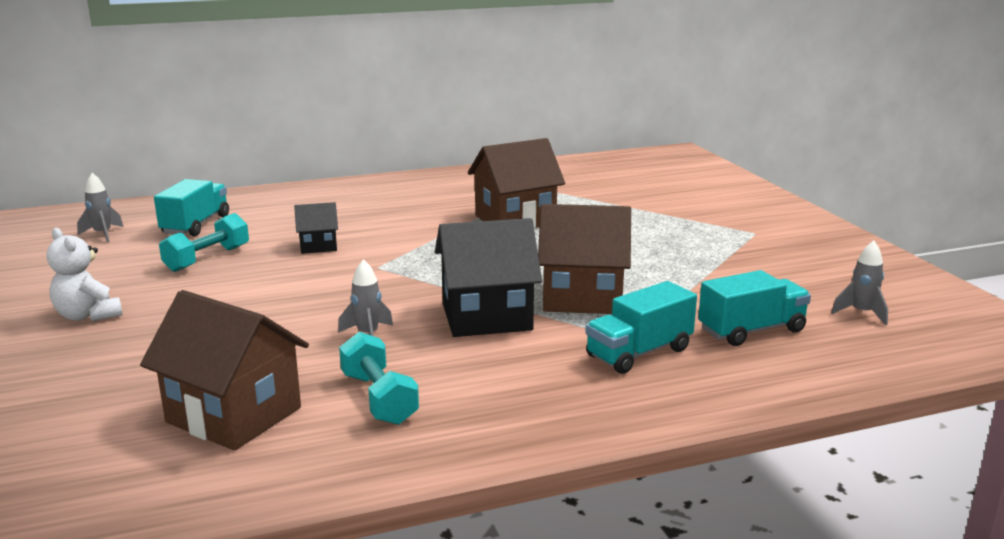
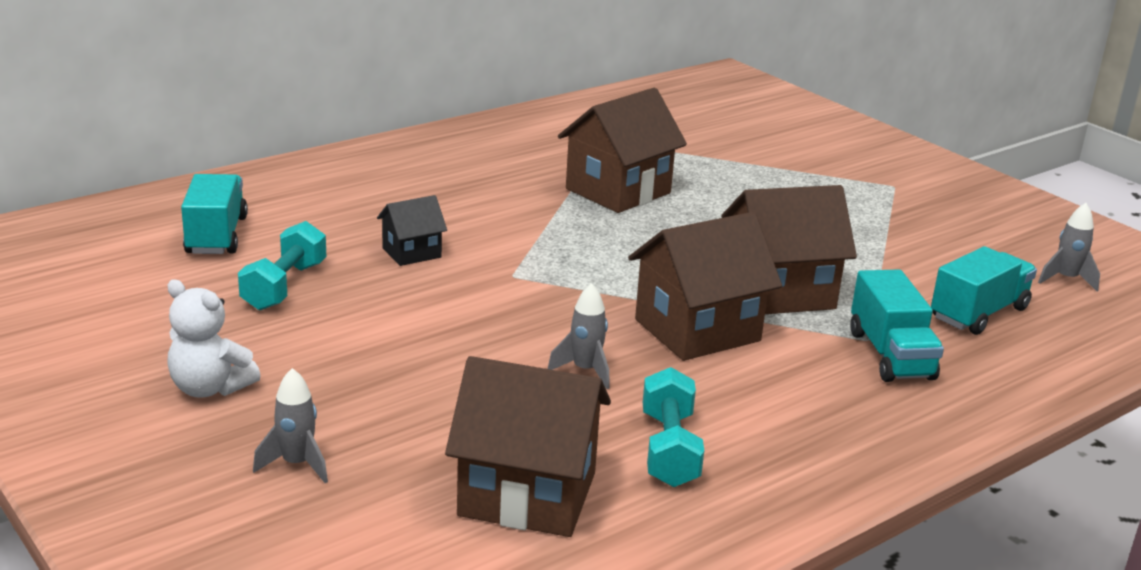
camera: 20 degrees left, 5 degrees up
(103, 234) = (98, 262): grey rocket -> grey rocket (297, 464)
(378, 398) = (669, 449): turquoise dumbbell -> turquoise dumbbell turned 45 degrees clockwise
(487, 317) = (697, 330): black house -> brown house
(639, 353) = (890, 355): turquoise truck -> turquoise truck turned 45 degrees counterclockwise

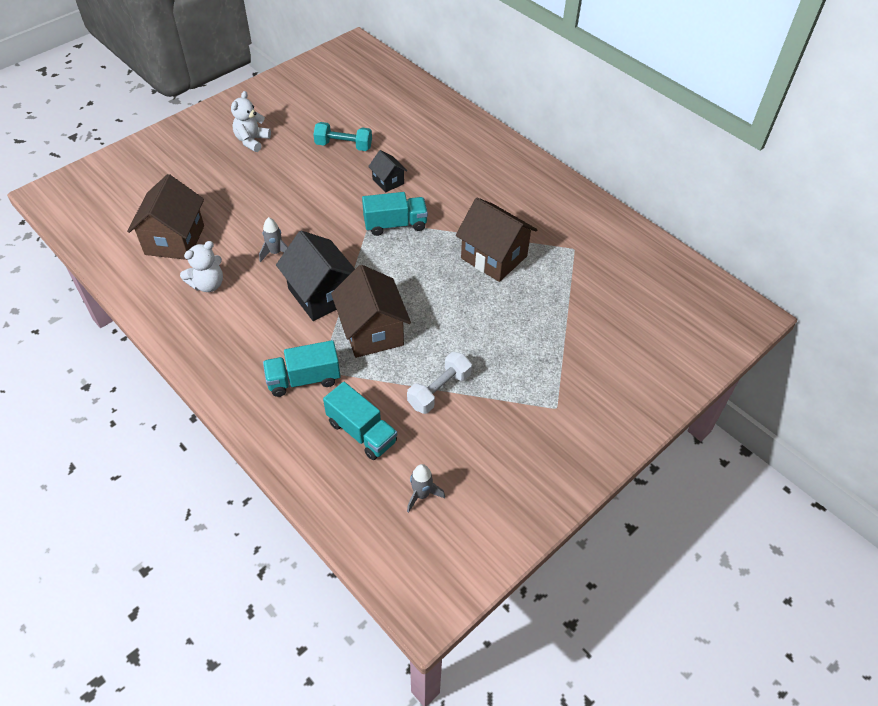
camera: 85 degrees right, 25 degrees up
(216, 236) = (391, 116): turquoise truck -> turquoise truck (395, 224)
(297, 464) = (197, 173): grey rocket -> none
(669, 449) = (208, 284): turquoise dumbbell -> white teddy bear
(697, 330) = (321, 295): brown house -> black house
(885, 252) = (439, 390): none -> white dumbbell

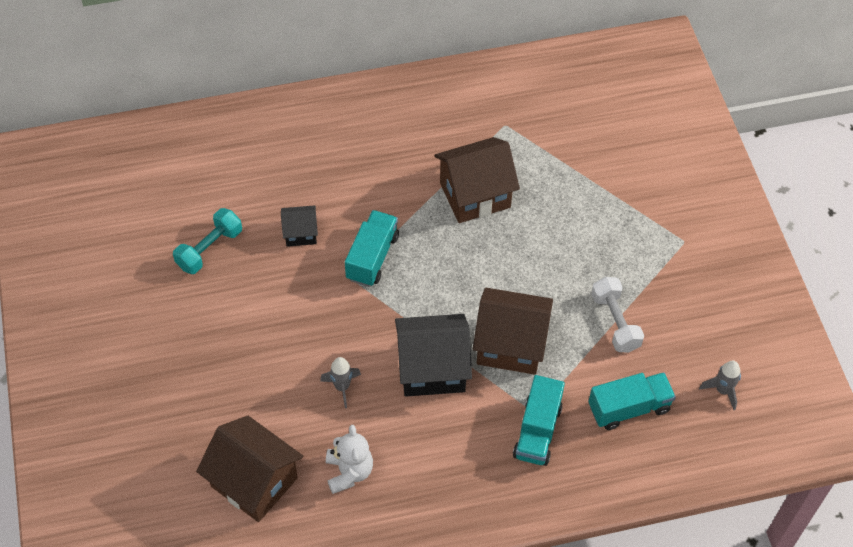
camera: 60 degrees left, 5 degrees up
(252, 141) = (131, 338): white teddy bear -> none

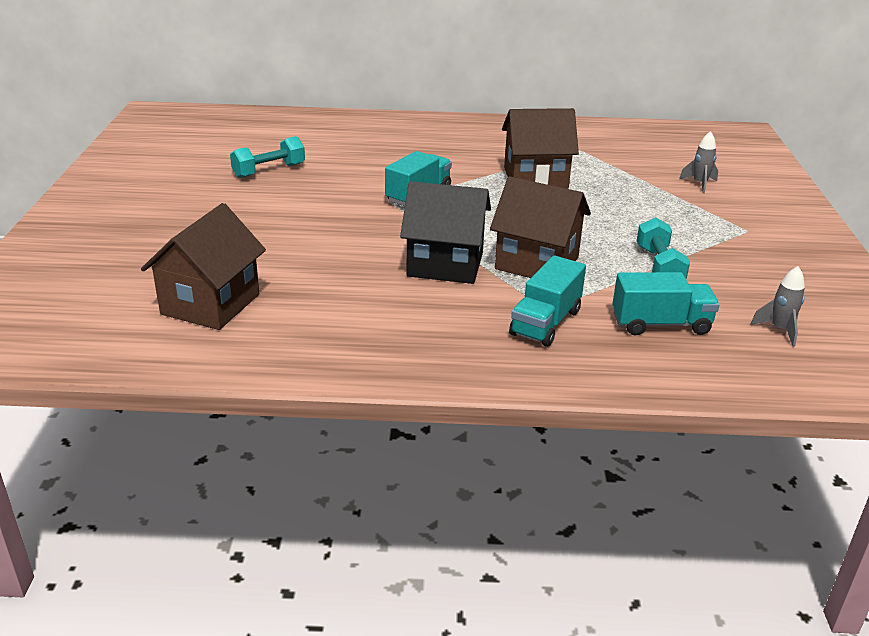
camera: 15 degrees right, 25 degrees down
(254, 482) = (210, 304): brown house -> brown house turned 60 degrees clockwise
(300, 233) = (358, 174): black house -> none
(342, 387) = (344, 261): grey rocket -> grey rocket (699, 184)
(349, 472) = (317, 315): white teddy bear -> none
(615, 322) = (659, 266): white dumbbell -> turquoise dumbbell

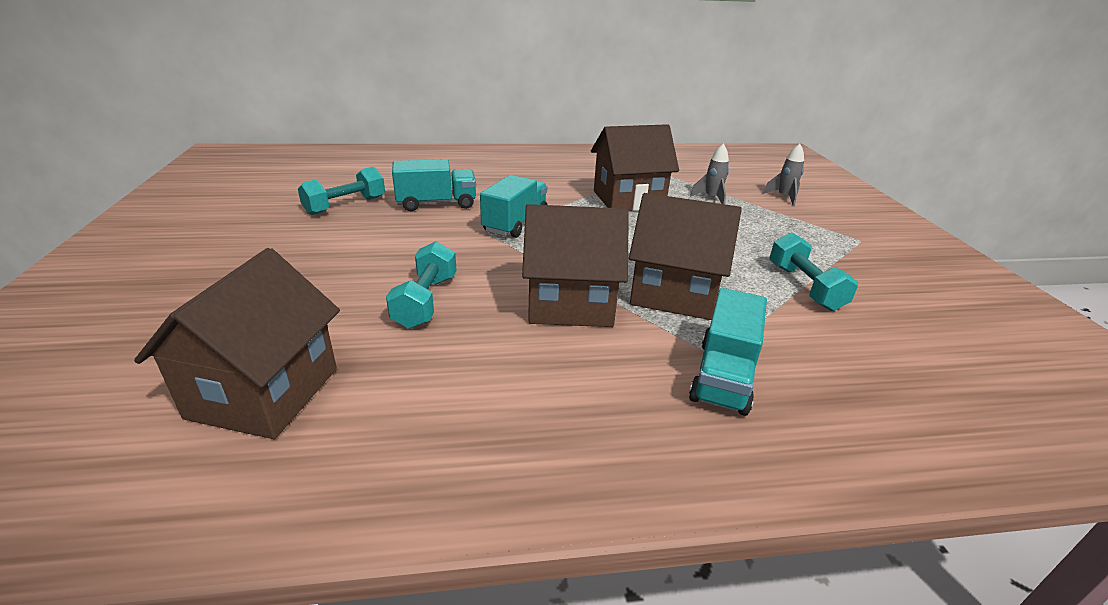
camera: 10 degrees left, 0 degrees up
(329, 254) = (426, 301): none -> turquoise dumbbell
(445, 264) = (570, 303): black house -> brown house
(660, 324) = (856, 364): turquoise truck -> turquoise truck (436, 204)
(779, 330) = (987, 358): grey rocket -> grey rocket (711, 198)

